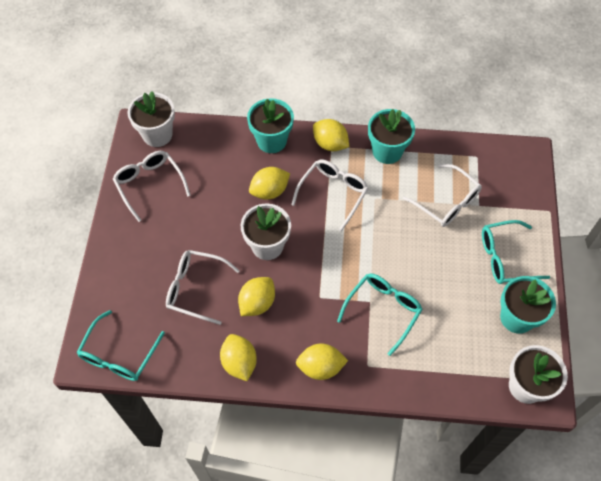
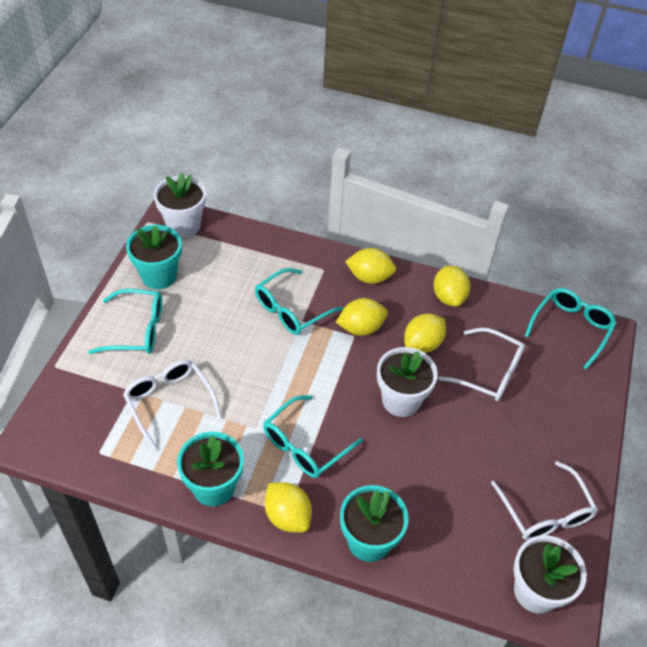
camera: 170 degrees left, 10 degrees down
(269, 191) = (385, 466): yellow lemon -> yellow lemon (361, 328)
(333, 193) = (305, 445): white glasses -> turquoise glasses

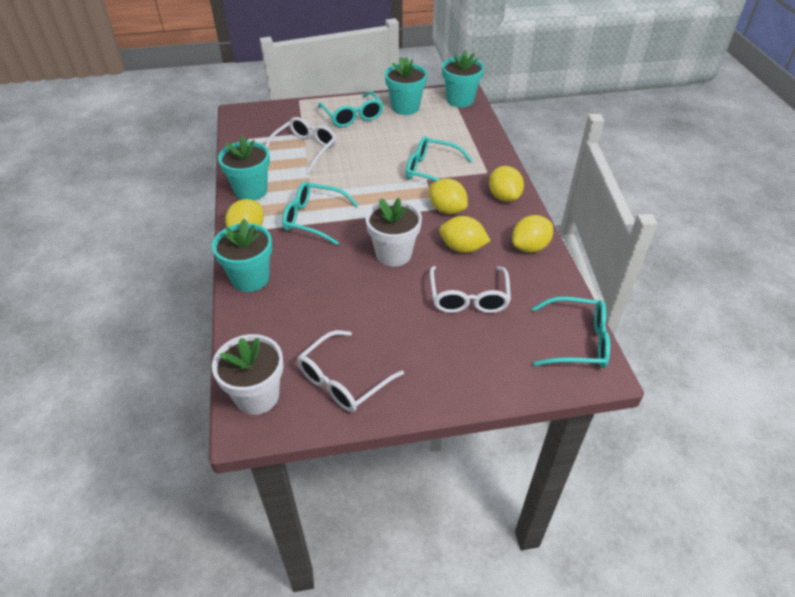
camera: 65 degrees right, 5 degrees down
(183, 225) = (460, 100): white flower pot -> turquoise flower pot

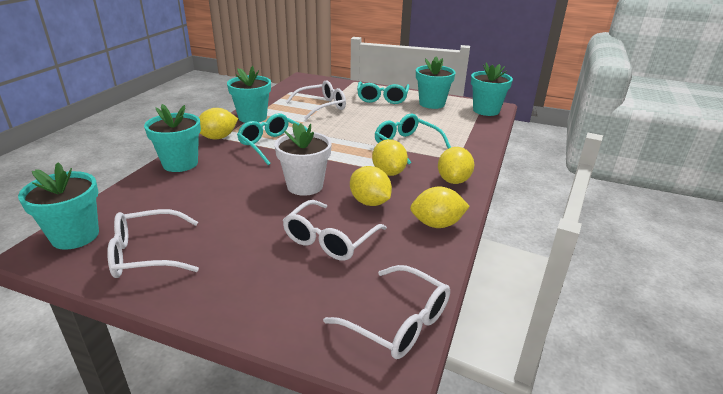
camera: 30 degrees right, 15 degrees down
(257, 396) = (75, 236): white flower pot -> turquoise flower pot
(577, 341) = (398, 322): turquoise glasses -> white glasses

